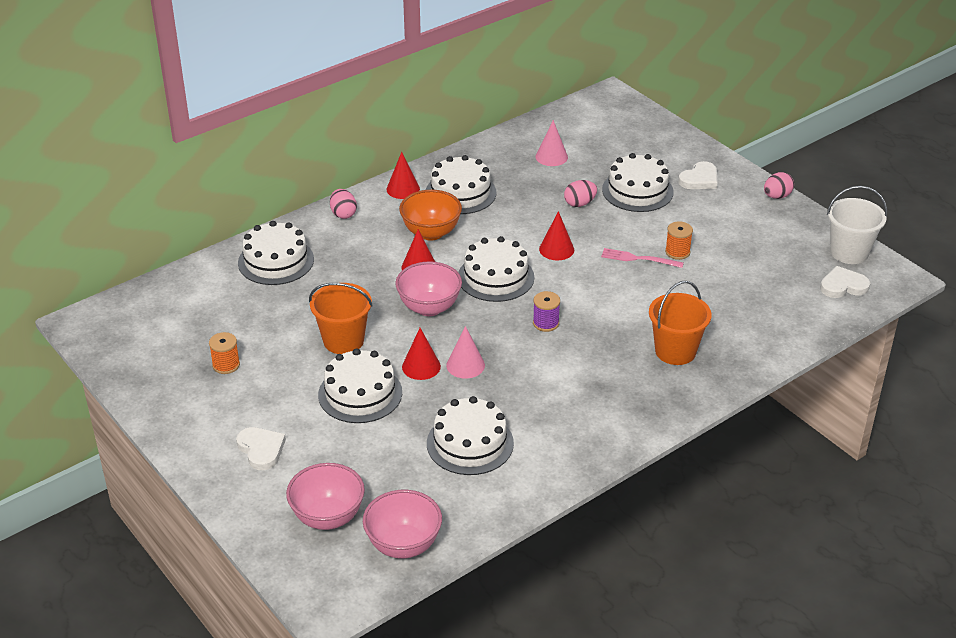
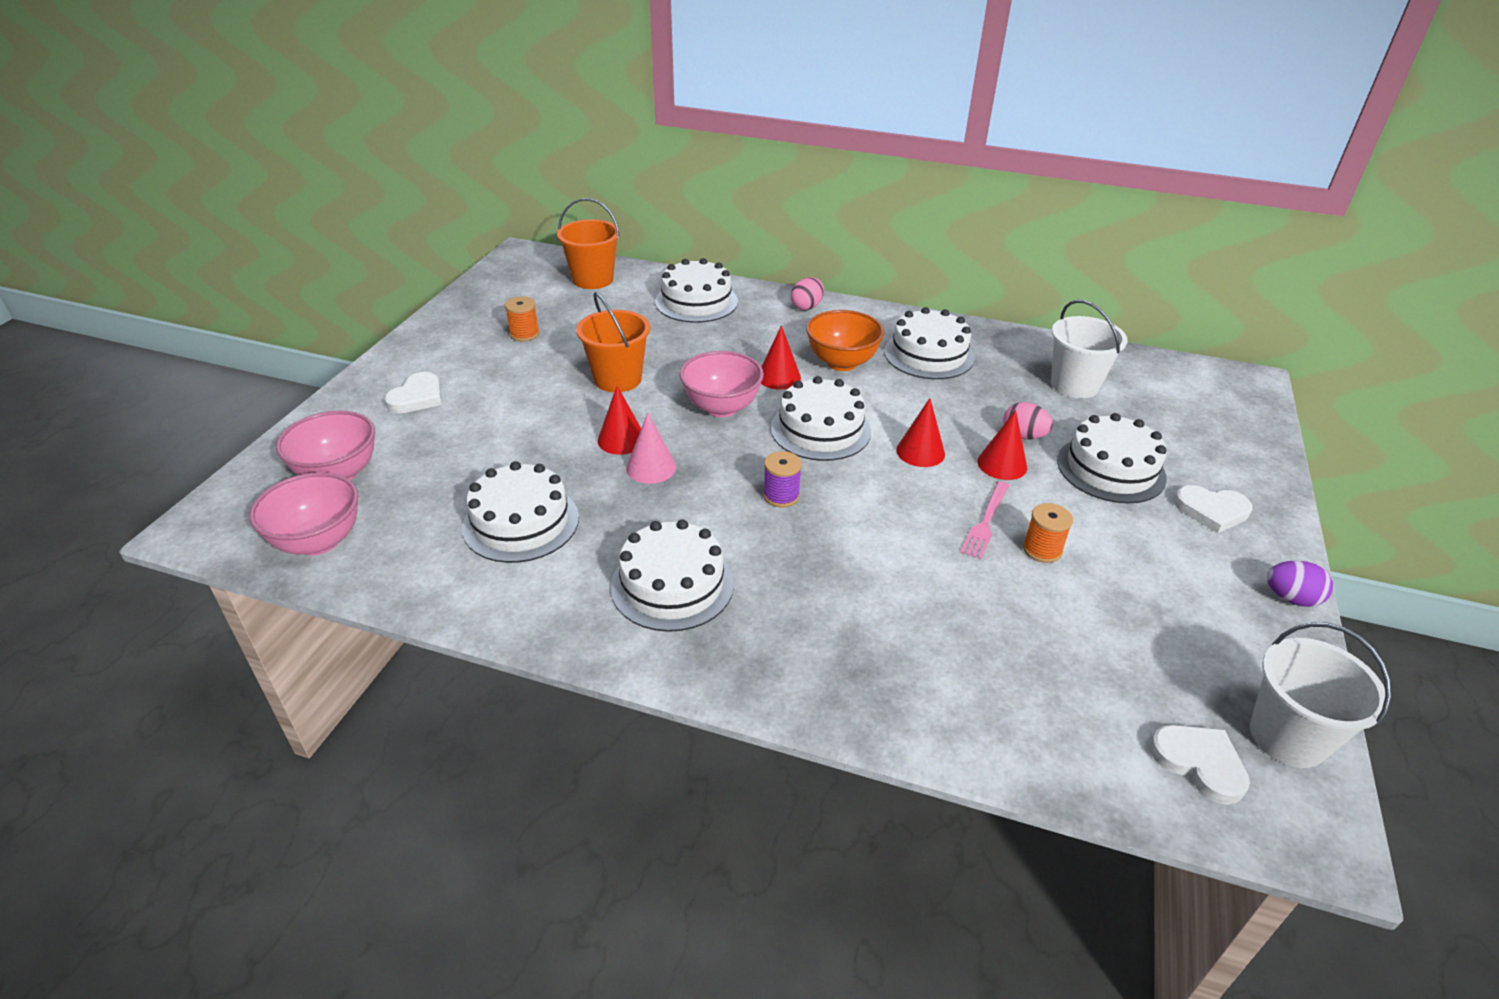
camera: 55 degrees right, 0 degrees up
(360, 393) = (545, 419): white cake -> white cake (672, 585)
(403, 189) = (888, 321): red cone -> red cone (1002, 464)
(551, 157) = (1074, 385): pink cone -> white bucket
(639, 259) = (985, 522): pink fork -> pink fork turned 135 degrees counterclockwise
(675, 351) = (843, 628): orange bucket -> orange bucket (593, 279)
(777, 196) = (1291, 598): pink egg -> purple egg

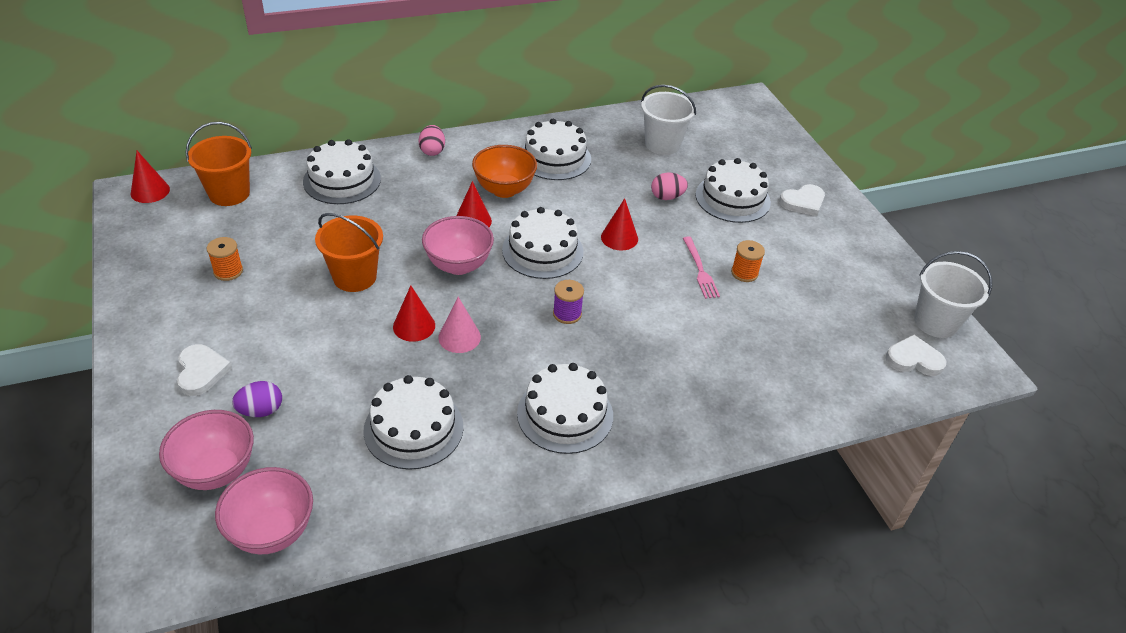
camera: 40 degrees left, 5 degrees up
(1002, 464) = (673, 224): red cone -> red cone (150, 191)
(1291, 598) = (878, 240): purple egg -> purple egg (261, 410)

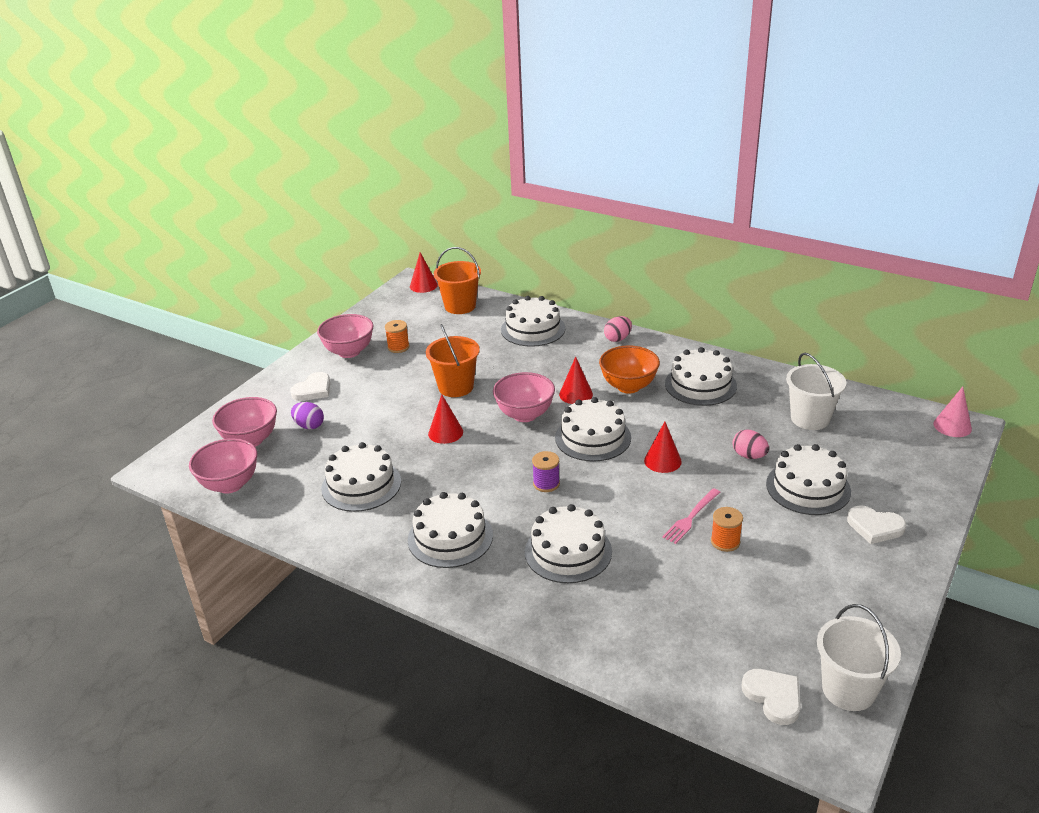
camera: 55 degrees right, 10 degrees down
(177, 307) = (349, 352): none -> pink bowl
(459, 337) = (460, 455): pink cone -> pink cone (952, 426)
(664, 357) = (568, 551): none -> white cake

